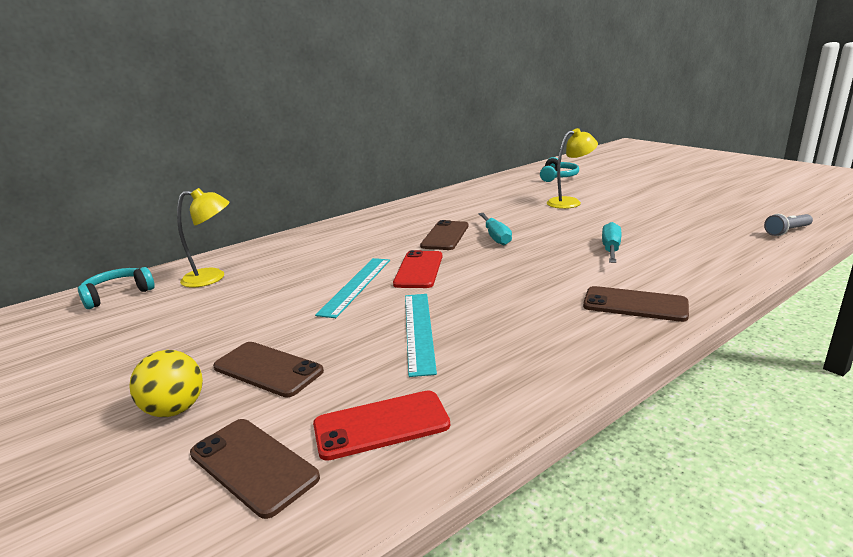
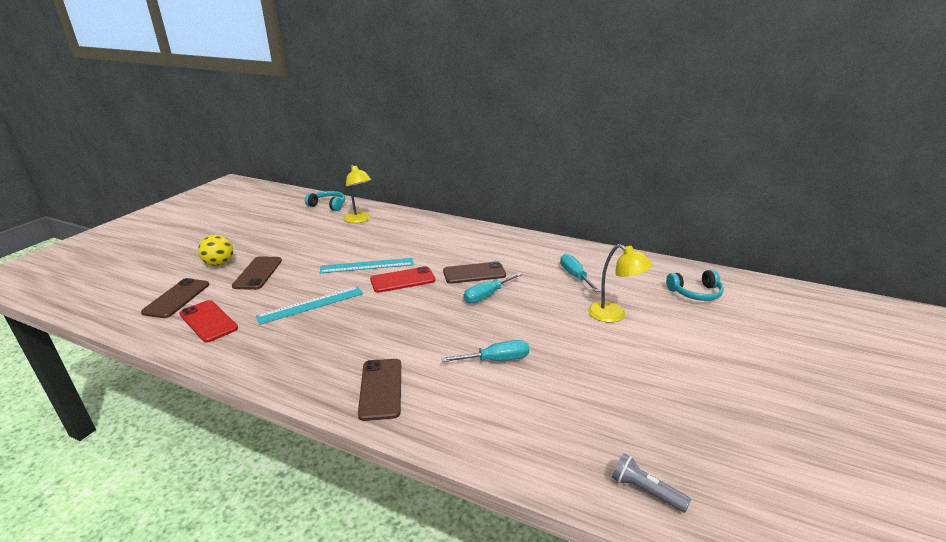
camera: 60 degrees right, 5 degrees up
(495, 202) = (575, 276): none -> turquoise screwdriver

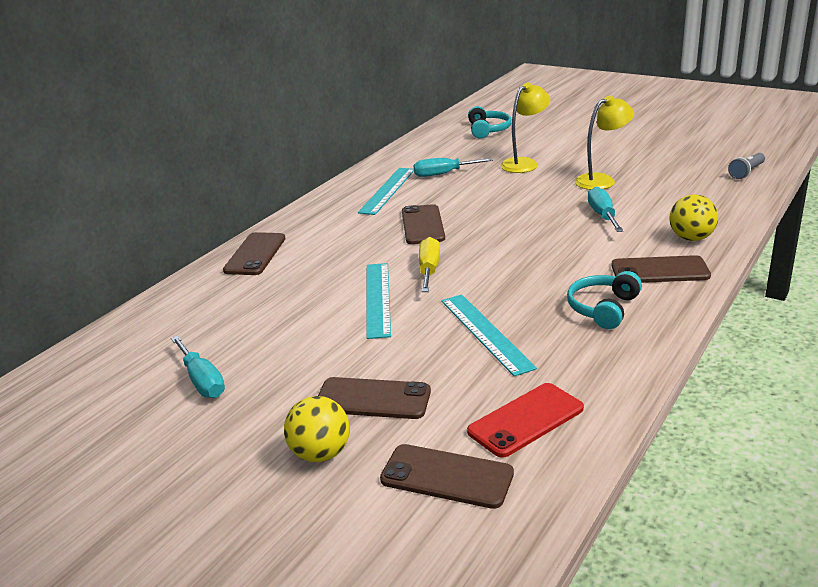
camera: 80 degrees left, 0 degrees up
(328, 205) = (97, 360): turquoise headphones -> turquoise headphones (603, 308)
(359, 220) = (197, 319): yellow lamp -> yellow lamp (601, 180)
(402, 280) = (429, 270): red phone -> yellow screwdriver
(432, 224) = (255, 254): none -> brown phone
(445, 415) = (691, 238): none -> yellow ball
(486, 296) = (479, 219): turquoise screwdriver -> turquoise screwdriver (202, 381)
(535, 255) = (387, 190): none -> turquoise ruler

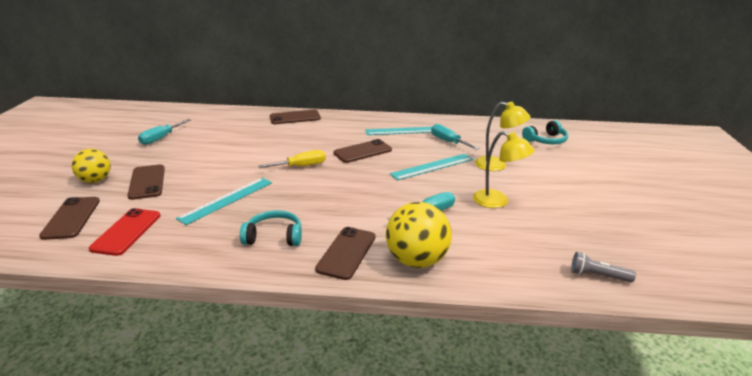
camera: 60 degrees right, 0 degrees up
(378, 299) = (257, 159): turquoise ruler -> turquoise ruler (432, 166)
(526, 420) = (126, 232): red phone -> red phone turned 75 degrees clockwise
(660, 271) = (346, 253): brown phone -> brown phone turned 45 degrees clockwise
(691, 238) = (416, 260): yellow ball -> yellow ball, size x1.51

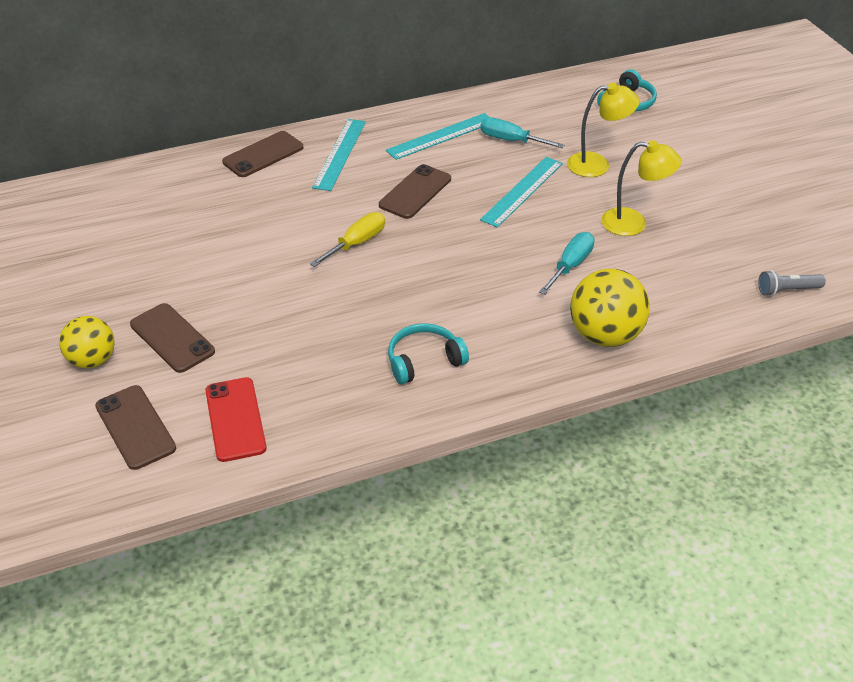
camera: 25 degrees left, 15 degrees up
(160, 138) = (100, 256): turquoise screwdriver -> none
(227, 200) = (312, 329): turquoise ruler -> turquoise ruler (340, 154)
(346, 253) = (524, 352): brown phone -> none

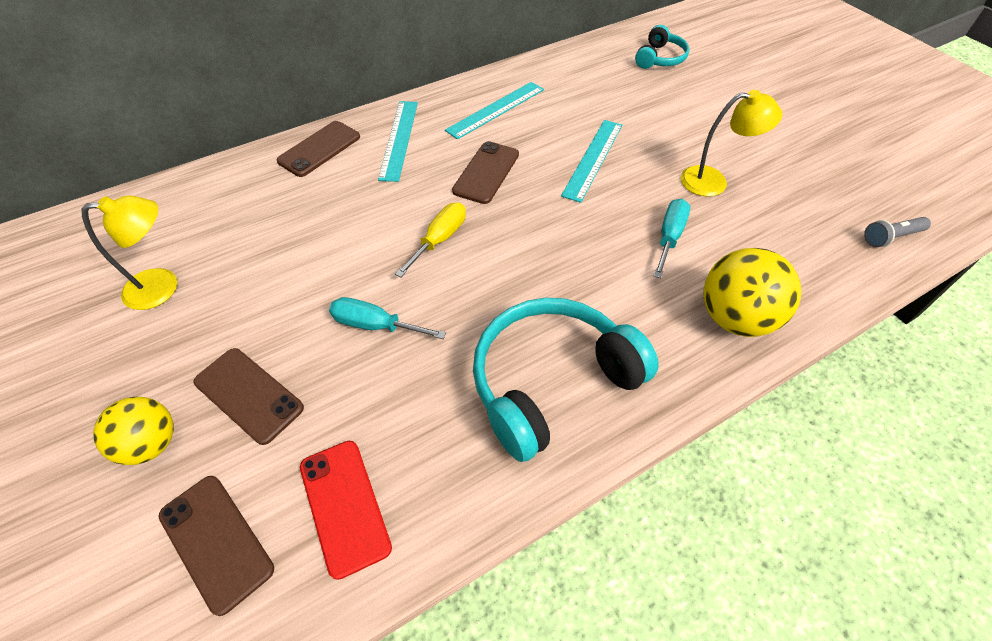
camera: 10 degrees left, 10 degrees up
(424, 360) = (551, 381): turquoise headphones -> turquoise headphones, size x1.88
(511, 140) = (564, 107): turquoise screwdriver -> turquoise screwdriver (375, 325)
(597, 164) = (655, 123): yellow lamp -> yellow lamp (163, 286)

